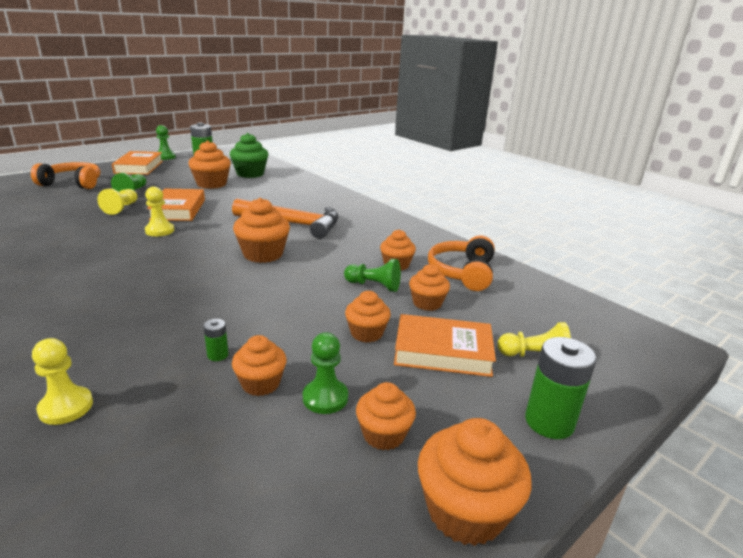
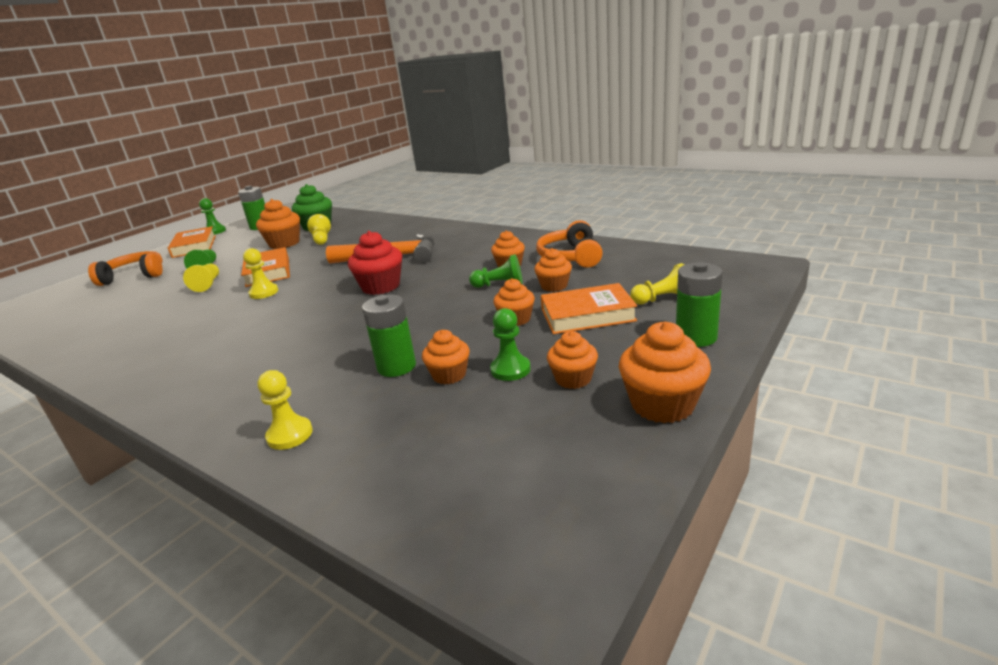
camera: 10 degrees left, 0 degrees up
(218, 355) = (396, 367): green battery -> green battery, size x2.06
(245, 188) = (321, 239): none -> yellow pawn
(263, 254) = (381, 286): orange cupcake -> red cupcake

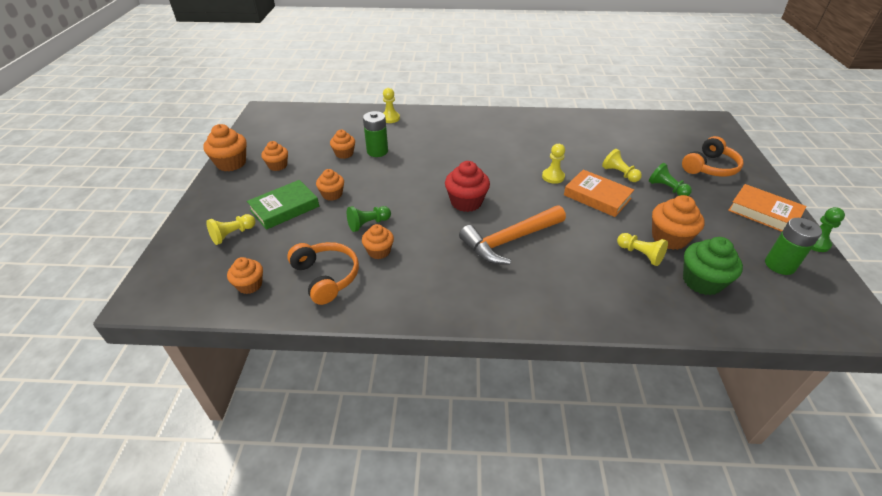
camera: 145 degrees right, 15 degrees up
(510, 369) = (313, 163): green pawn -> none
(554, 286) = (322, 232): orange cupcake -> orange cupcake (250, 285)
(587, 315) = (284, 208): orange book -> green book
(696, 337) = (211, 205): green battery -> none

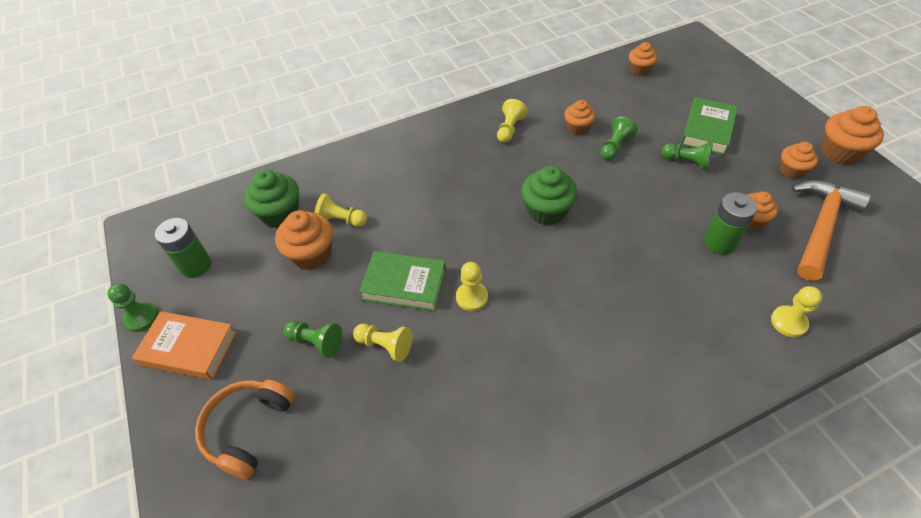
camera: 155 degrees right, 10 degrees up
(232, 234) = (710, 93): yellow pawn -> yellow pawn (509, 129)
(326, 277) = (594, 95): orange headphones -> none
(332, 194) = (686, 161): orange cupcake -> green pawn
(466, 202) = (546, 211): red cupcake -> green cupcake
(509, 240) = (473, 184): orange hammer -> orange hammer (821, 226)
(597, 197) = (404, 284): orange book -> green book

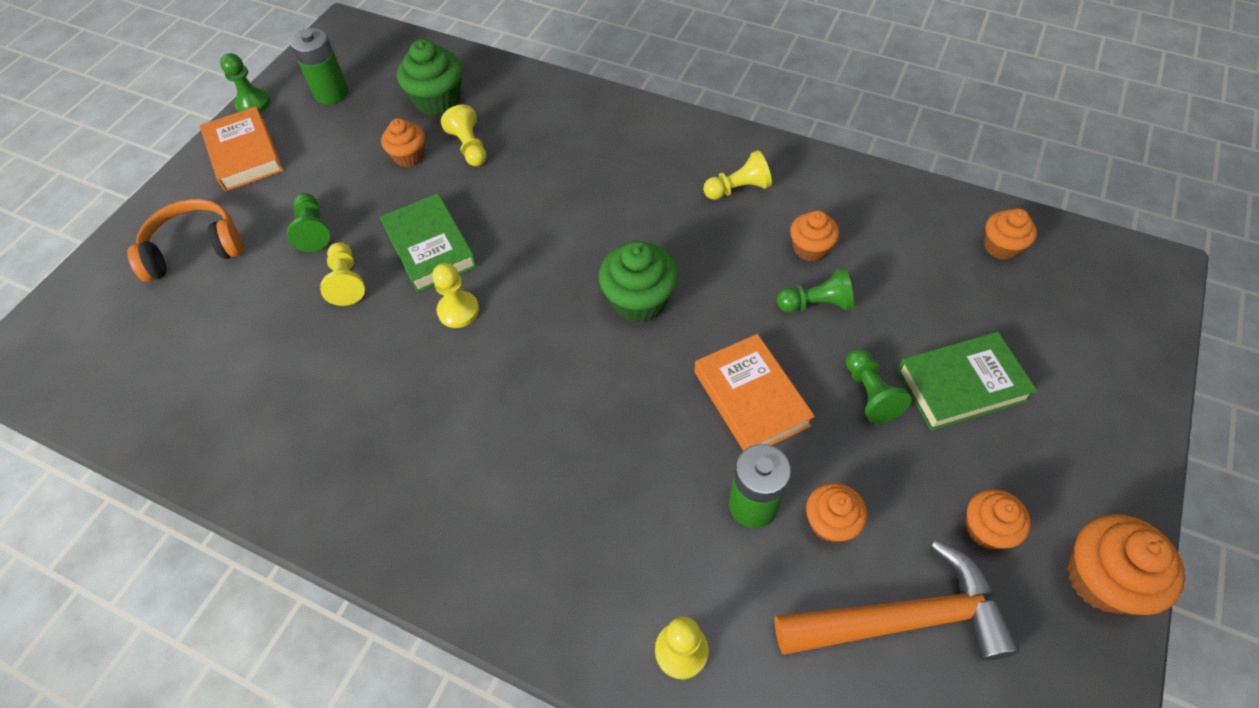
camera: 50 degrees right, 5 degrees up
(311, 254) = (409, 156): orange cupcake -> orange cupcake, size x0.64
(653, 205) = (751, 398): none -> orange book

